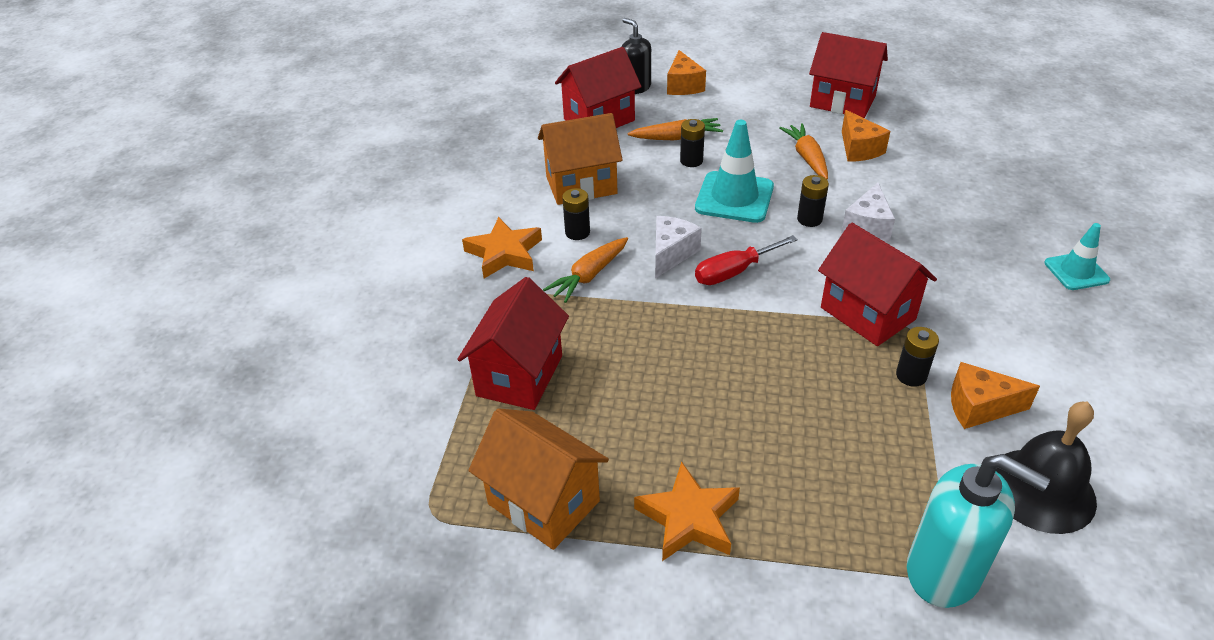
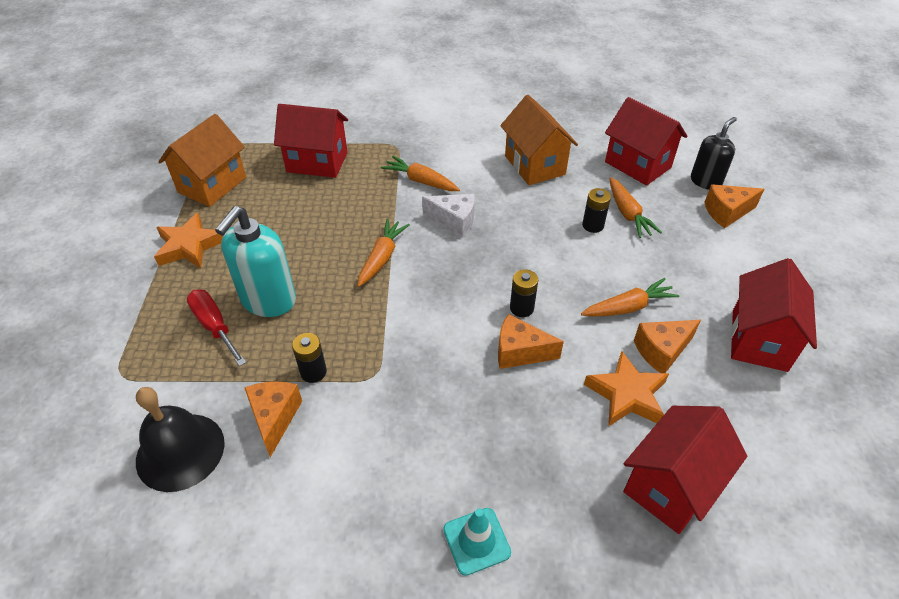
camera: 80 degrees right, 5 degrees up
(504, 253) = (441, 139): orange star -> orange star (627, 395)
(577, 232) = (472, 170): black battery -> none
(728, 315) = (382, 257): none -> orange carrot
(734, 197) = (543, 256): turquoise traffic cone -> none
(734, 272) = (436, 259): red screwdriver -> red screwdriver (214, 326)
(867, 227) = (520, 352): white cheese -> orange cheese
(867, 313) = (391, 346): red house -> red house (671, 486)
(944, 572) = (119, 376): turquoise soap dispenser -> turquoise soap dispenser (268, 300)

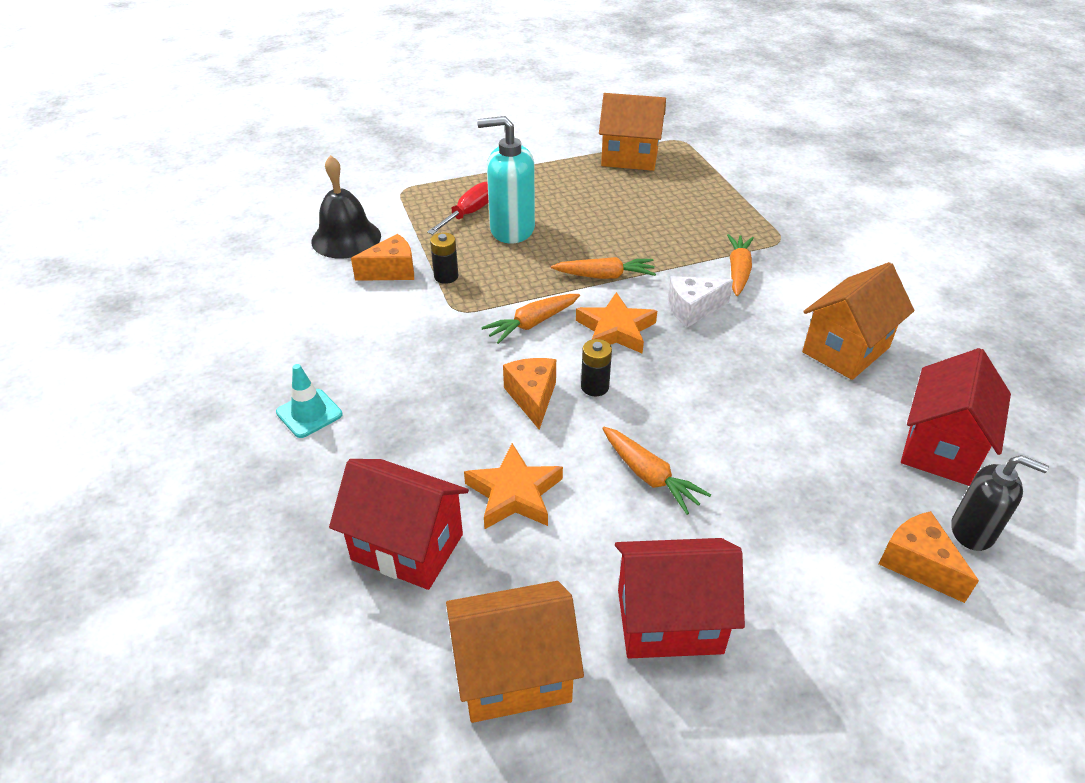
camera: 70 degrees right, 5 degrees down
(189, 246) = (548, 173): orange star -> orange star (616, 330)
(317, 162) = (709, 200): red house -> none
(454, 221) = (692, 309): white cheese -> white cheese turned 75 degrees clockwise
(593, 225) = (773, 421): black battery -> none
(628, 214) = (823, 452): orange carrot -> orange carrot (532, 324)
(661, 351) = (595, 517): orange cheese -> none
(798, 441) = (514, 674): none -> orange house

